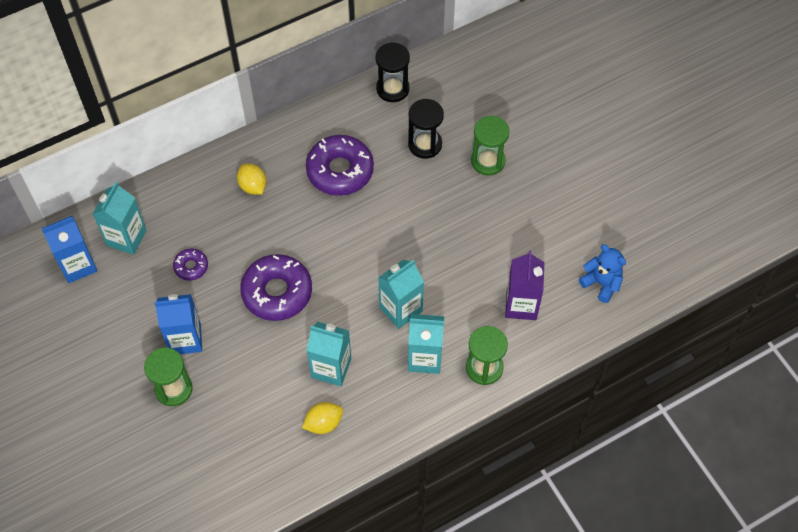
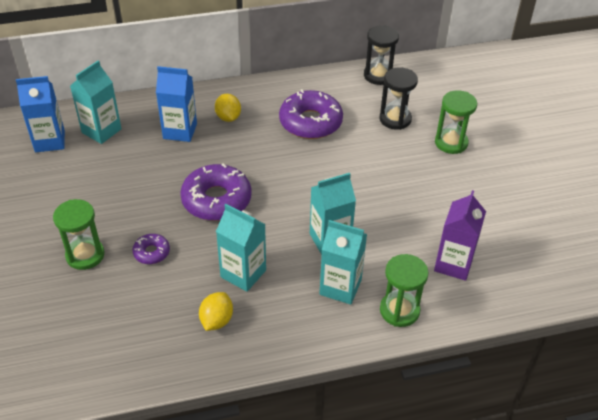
camera: 15 degrees right, 15 degrees down
(185, 339) = (115, 217): blue carton -> blue carton (180, 131)
(191, 267) = (147, 163): purple donut -> purple donut (151, 252)
(323, 423) = (216, 320): yellow lemon -> yellow lemon turned 60 degrees counterclockwise
(601, 283) = (542, 264): blue teddy bear -> none

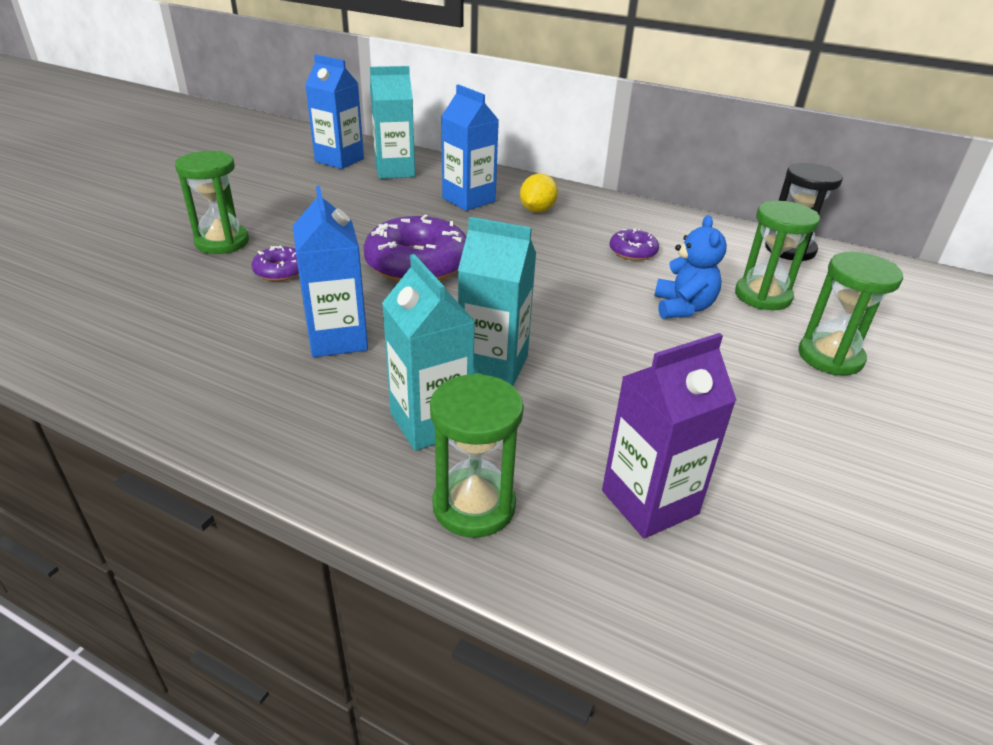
camera: 40 degrees right, 10 degrees down
(216, 320) = (235, 364): yellow lemon -> none
(243, 273) = (337, 339): turquoise carton -> blue carton
(310, 122) = (633, 252): purple donut -> purple donut, size x0.49
(370, 149) = (683, 308): none -> blue teddy bear
(395, 119) = (762, 296): black hourglass -> green hourglass

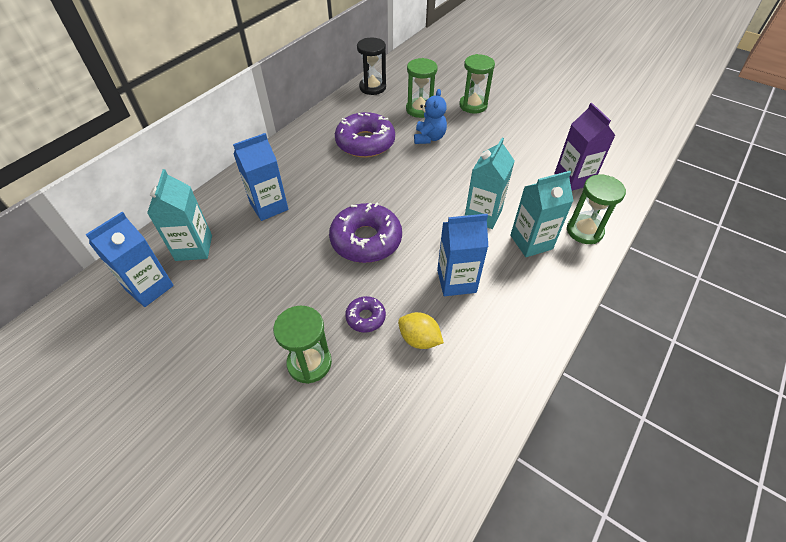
camera: 80 degrees left, 15 degrees up
(537, 210) = (297, 174): yellow lemon -> yellow lemon (419, 339)
(633, 252) = (365, 142): purple donut -> purple donut, size x2.03
(683, 308) = (429, 138): blue teddy bear -> blue teddy bear turned 90 degrees clockwise

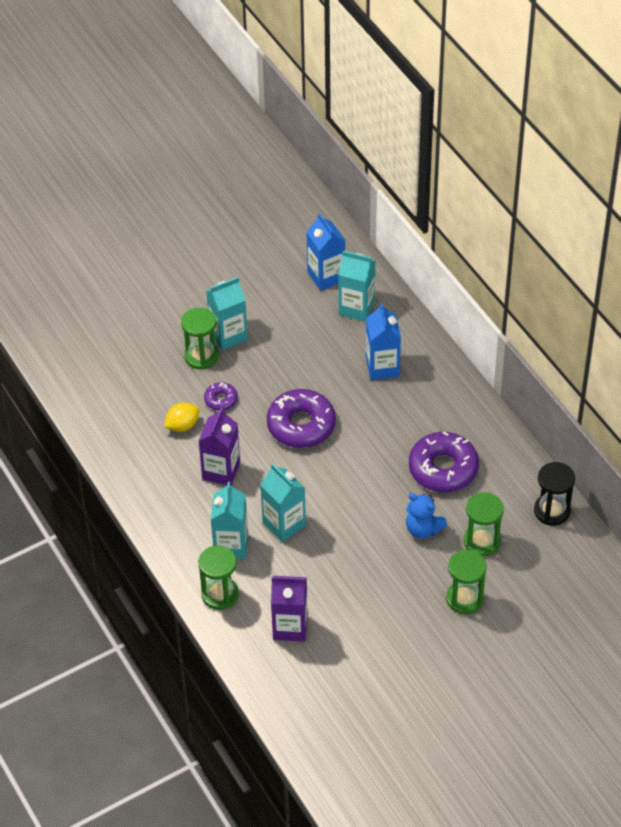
camera: 115 degrees right, 0 degrees up
(267, 348) = (228, 335): none -> turquoise carton
(456, 281) = (221, 471): blue carton -> purple carton

